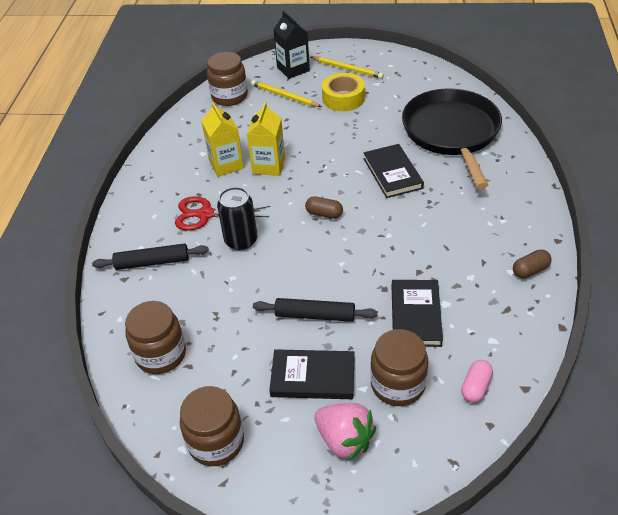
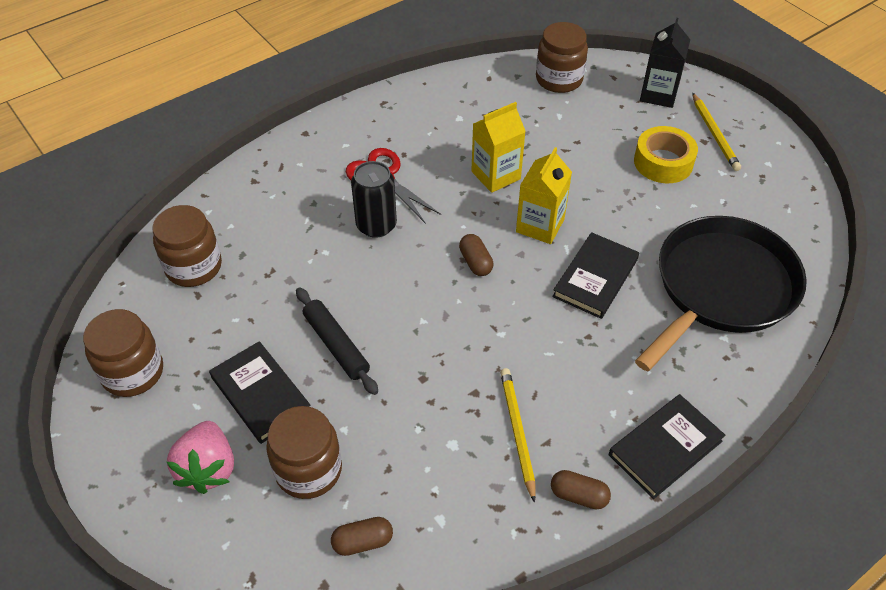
camera: 45 degrees right, 5 degrees up
(152, 262) = (290, 185): black rolling pin -> none
(226, 164) = (463, 144): yellow carton -> yellow carton (540, 225)
(284, 96) = (609, 117): yellow pencil -> yellow pencil (517, 432)
(415, 315) = (412, 428): black book -> black book (665, 448)
(475, 387) = (363, 542): pink capsule -> brown capsule

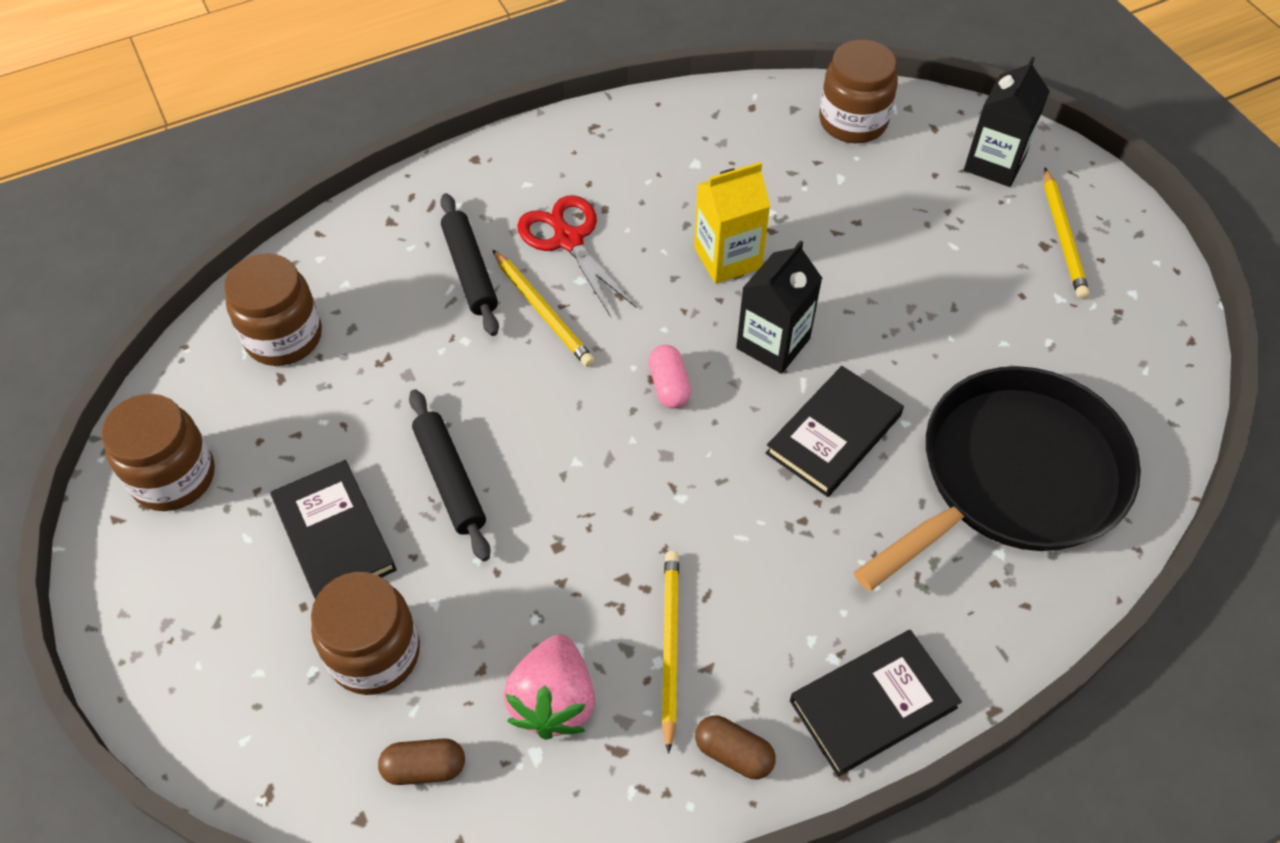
camera: 10 degrees right, 5 degrees up
(208, 468) = (243, 629): pink strawberry -> pink strawberry (553, 701)
(318, 206) = (470, 271): none -> black rolling pin
(376, 225) = (543, 311): black can -> yellow pencil
(475, 262) = (669, 386): brown capsule -> pink capsule
(540, 225) = (773, 343): yellow carton -> black carton
(663, 162) = (975, 270): yellow tape -> none

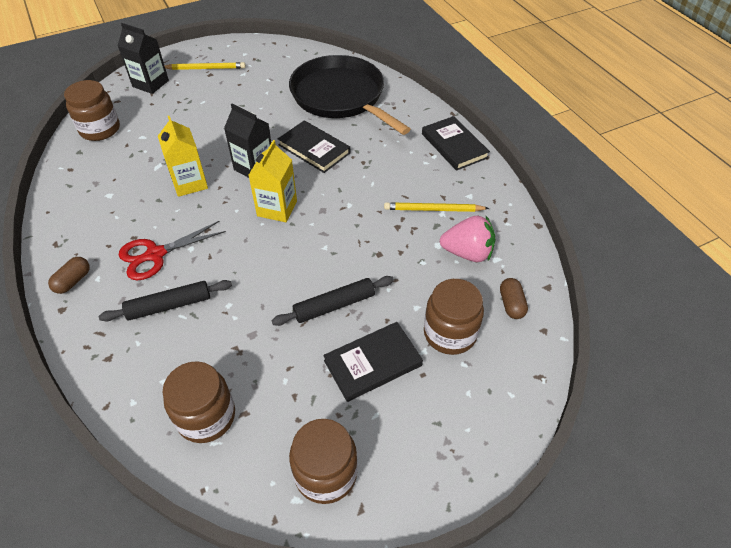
camera: 90 degrees left, 5 degrees down
(543, 311) = (212, 265): yellow pencil -> none
(669, 386) = (277, 208): pink capsule -> yellow carton
(733, 753) = (483, 189): brown capsule -> brown capsule (73, 281)

